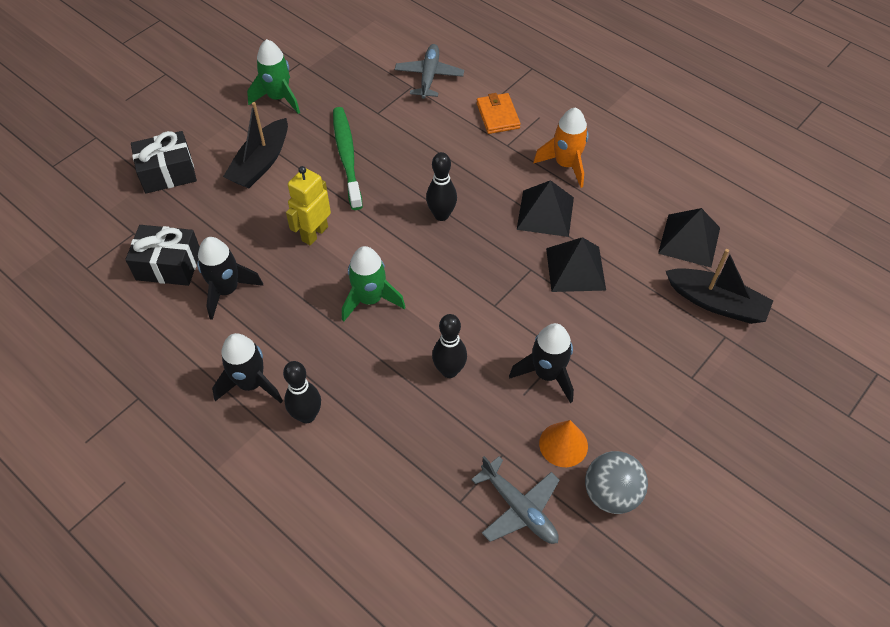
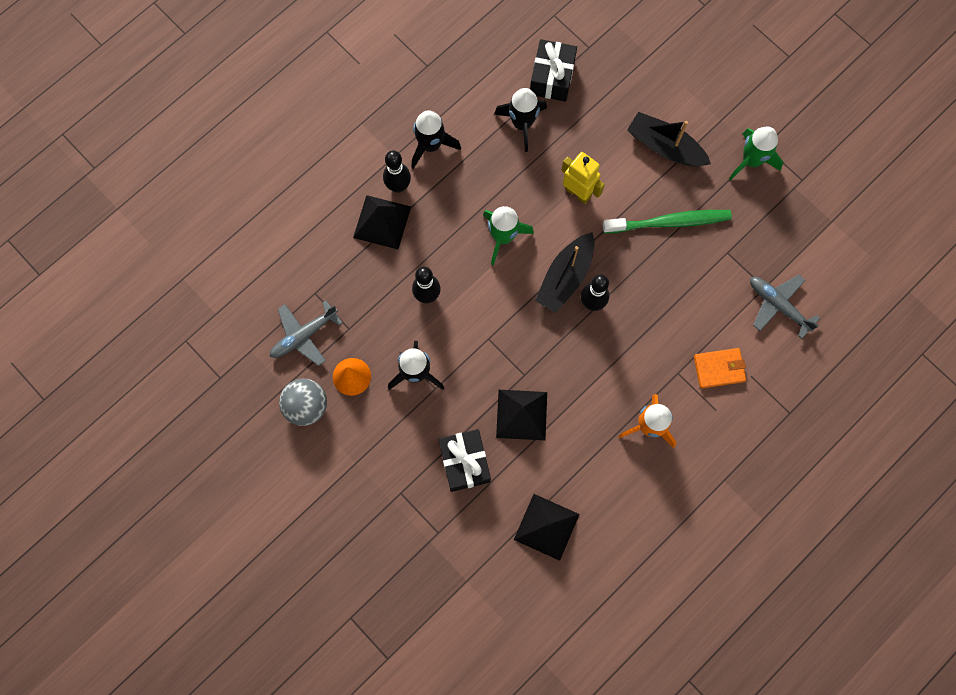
camera: 95 degrees right, 20 degrees up
(168, 173) = (657, 69): black gift -> black gift (464, 462)
(429, 76) = (778, 306): grey plane -> grey plane turned 150 degrees counterclockwise
(545, 213) = (588, 397): black pyramid -> black pyramid (382, 222)
(716, 303) = (473, 534): black boat -> black boat (565, 277)

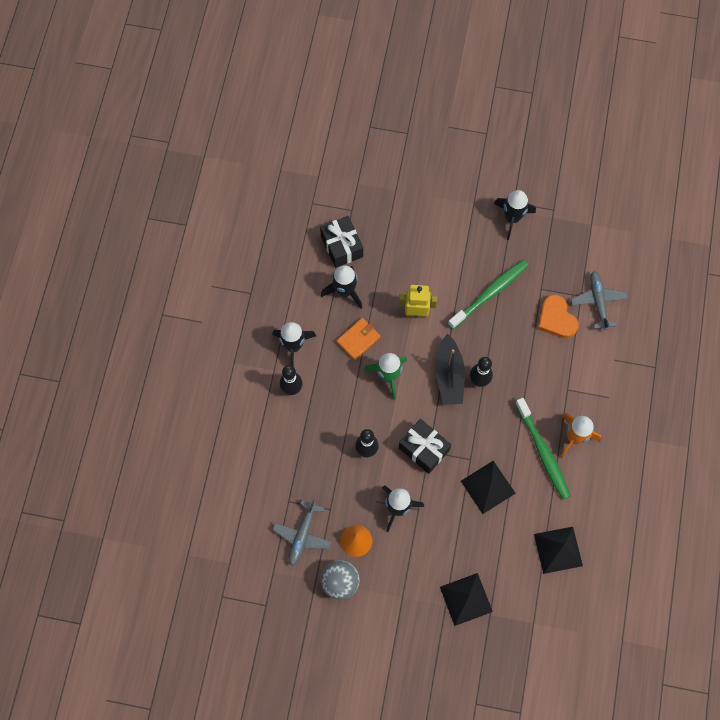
camera: 35 degrees left, 5 degrees down
(382, 222) = (298, 421): black pyramid -> black pyramid (466, 599)
(464, 462) = (474, 545): black gift -> black gift (424, 449)
(604, 418) = (542, 451): none -> green toothbrush
(665, 146) = (450, 245): black boat -> none
(719, 369) = (591, 369): orange wallet -> orange wallet (358, 339)
(720, 294) = (556, 319): none -> orange heart
(751, 161) = (512, 218): green rocket -> black rocket
(778, 306) = (598, 302): grey plane -> grey plane turned 75 degrees clockwise

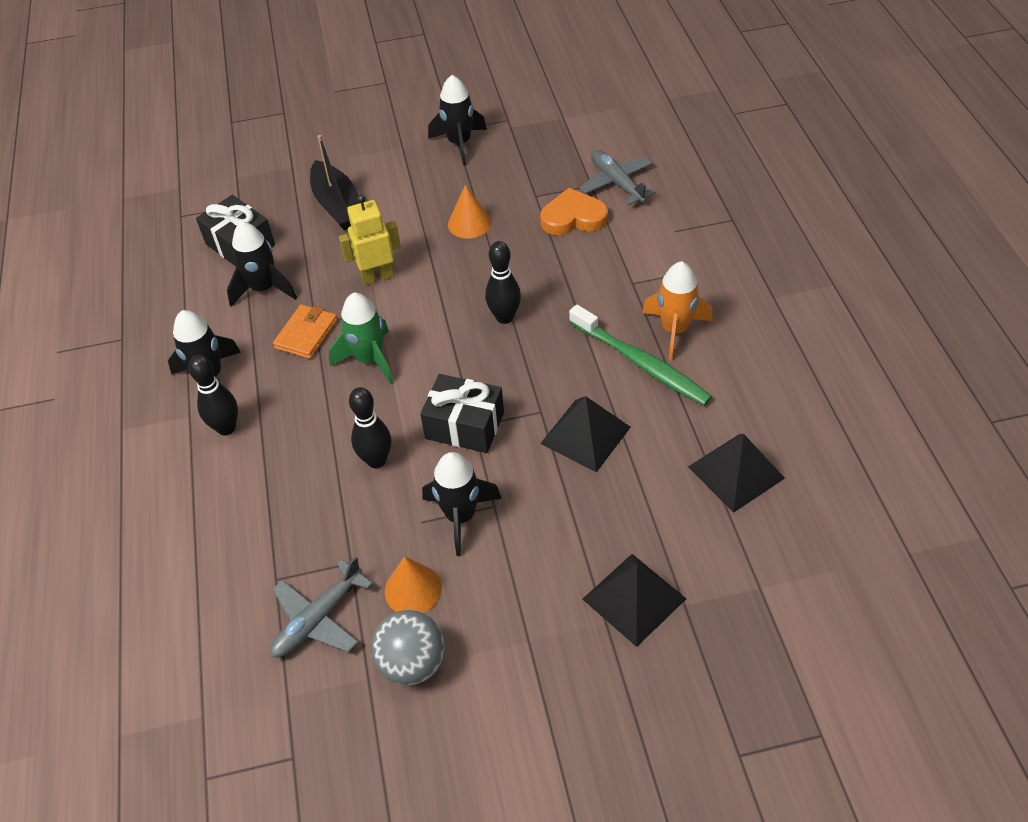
camera: 20 degrees left, 20 degrees down
(302, 535) = (318, 618): grey plane -> grey plane turned 45 degrees clockwise
(449, 375) = (459, 327): black boat -> black boat (338, 205)
(489, 294) = (469, 223): green toothbrush -> orange cone
(556, 319) = (573, 217): orange heart -> orange heart turned 135 degrees clockwise

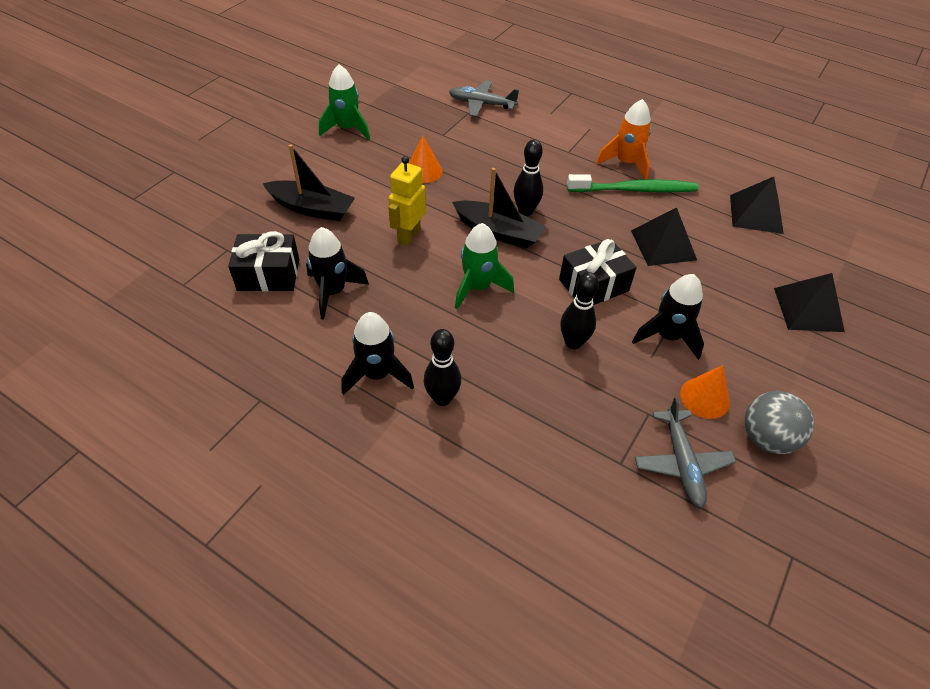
camera: 50 degrees left, 0 degrees up
(306, 334) = (410, 300): orange wallet -> none
(453, 321) = (498, 232): none -> black boat
(459, 143) = (347, 129): black rocket -> green rocket
(573, 217) = (484, 135): orange heart -> none

